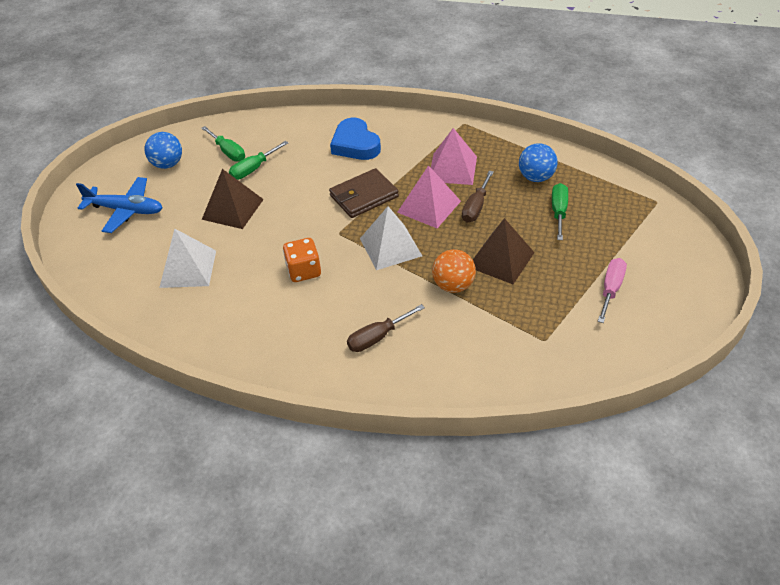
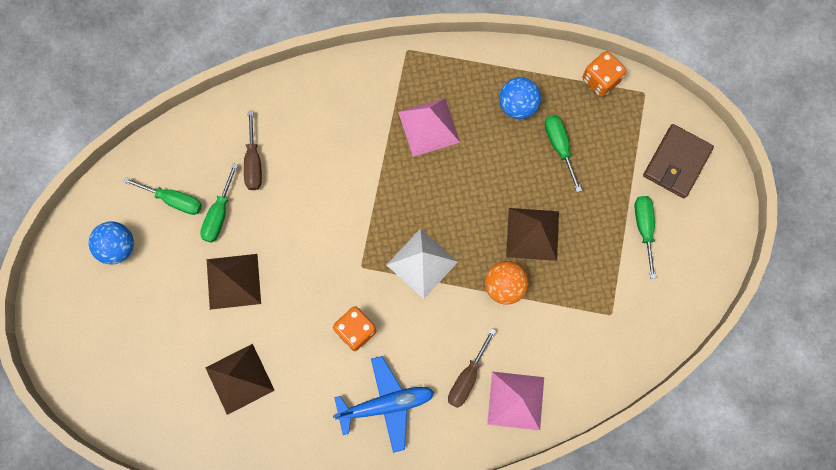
camera: 30 degrees left, 30 degrees up
(126, 210) = (119, 332): blue plane -> blue plane (386, 404)
(188, 268) = (239, 378): white pyramid -> brown pyramid
(355, 144) = (308, 131): blue heart -> none
(364, 196) = (359, 205): brown wallet -> brown wallet (677, 162)
(429, 206) = (432, 192): pink pyramid -> pink pyramid (516, 400)
(476, 207) = (478, 173): brown screwdriver -> brown screwdriver (253, 162)
(611, 289) = (644, 228): pink screwdriver -> green screwdriver
(620, 183) = (600, 80): none -> orange dice

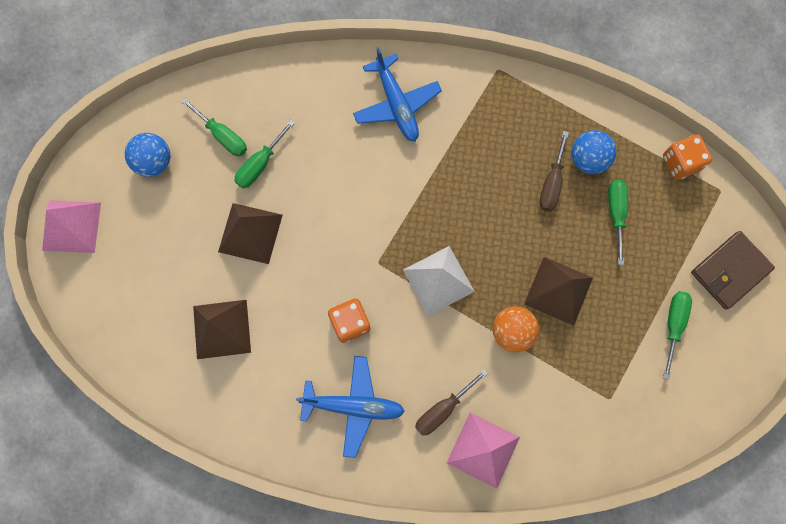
camera: 20 degrees right, 0 degrees up
(253, 162) = (311, 126): brown screwdriver -> brown screwdriver (551, 183)
(326, 114) = (396, 104): none -> blue plane
(429, 126) = (493, 150): pink pyramid -> pink pyramid (71, 226)

